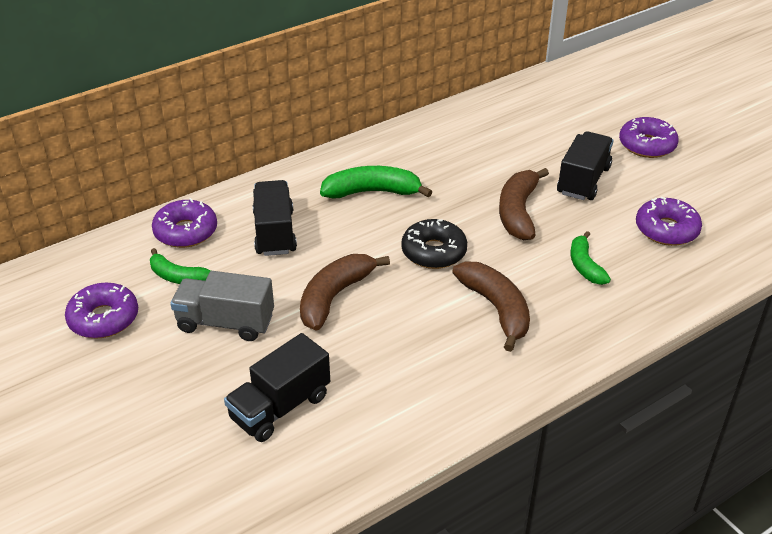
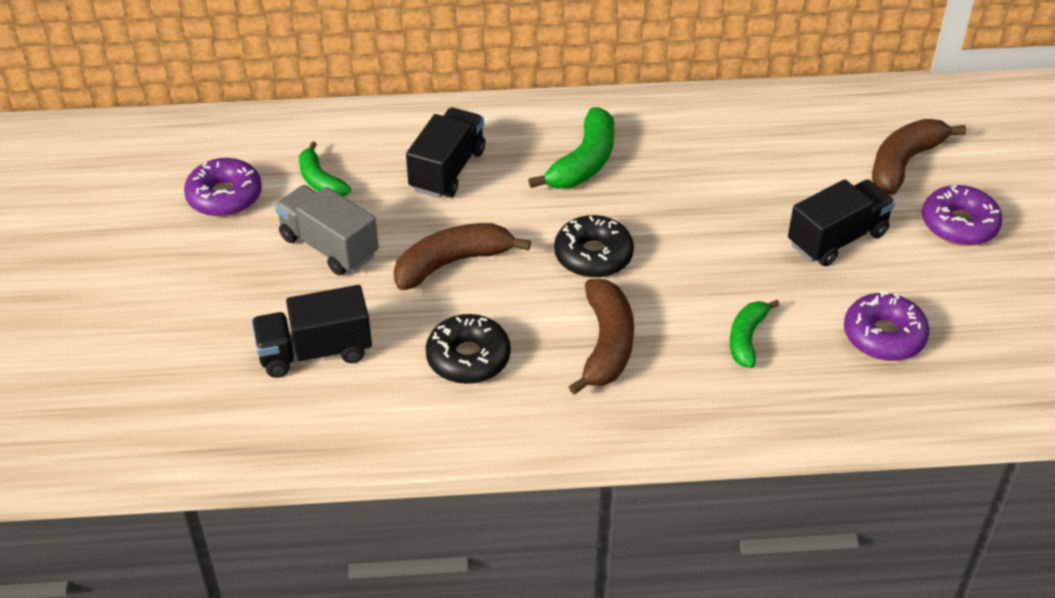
camera: 30 degrees right, 5 degrees up
(186, 232) = (362, 135): purple donut -> none
(372, 192) = (584, 162): green banana -> green banana turned 90 degrees clockwise
(405, 360) = (468, 358): none -> black donut
(518, 212) = (726, 247): brown banana -> brown banana (904, 163)

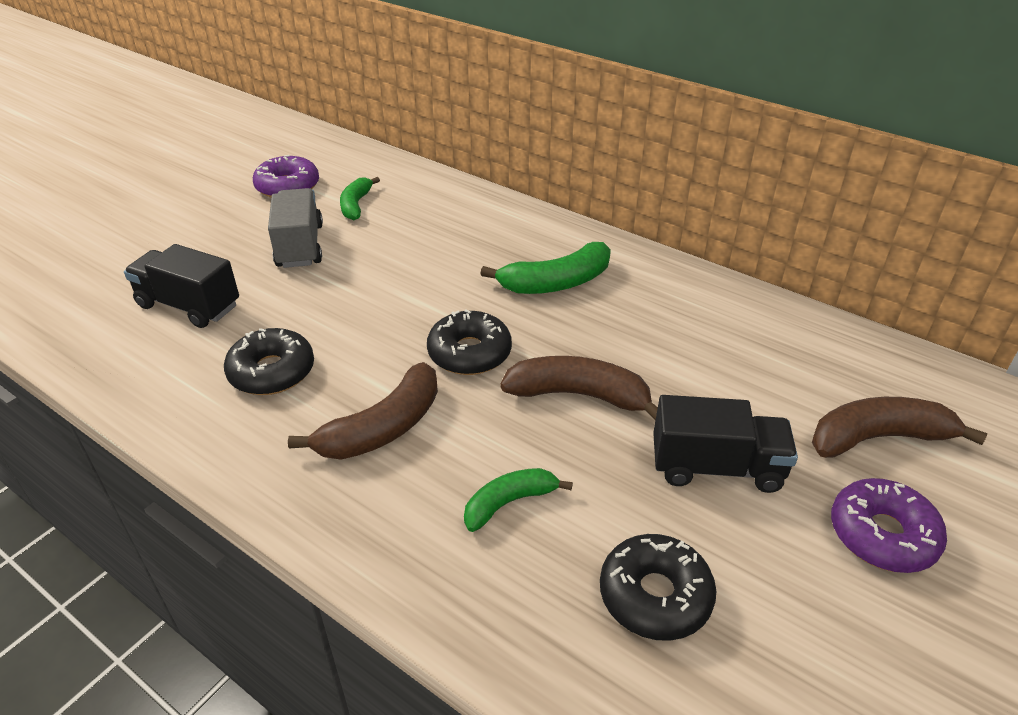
camera: 40 degrees right, 5 degrees down
(447, 170) = (447, 238): black truck -> none
(452, 263) = (360, 300): brown banana -> brown banana (579, 395)
(884, 336) = (655, 595): purple donut -> black donut

